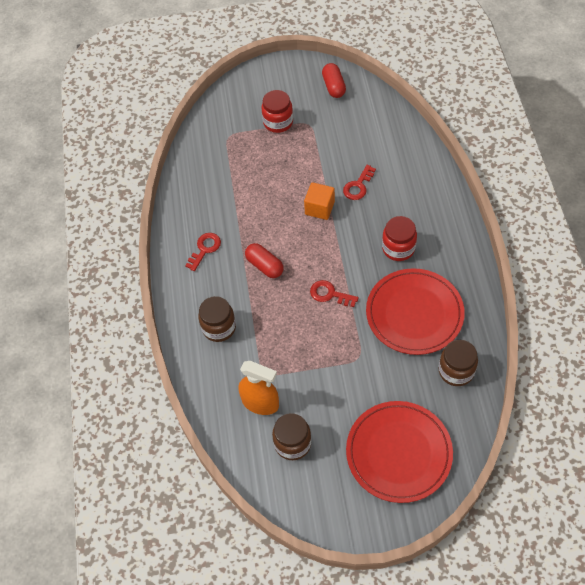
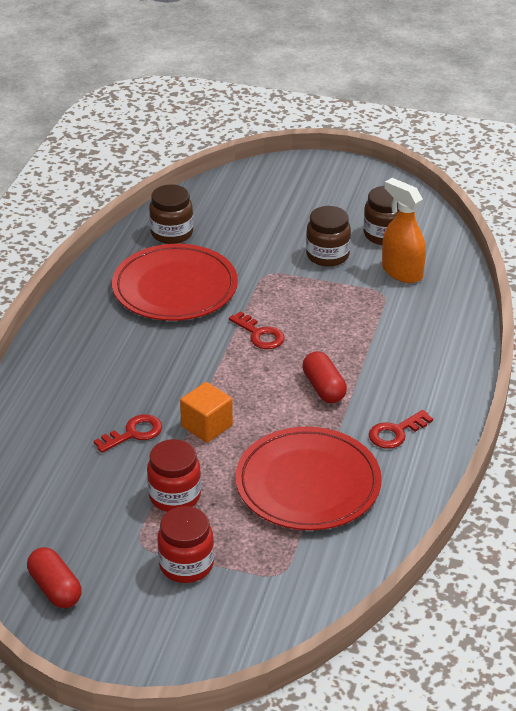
camera: 160 degrees left, 20 degrees down
(219, 327) = (417, 347): brown jar -> brown jar (327, 255)
(333, 86) = (55, 588): red capsule -> red capsule turned 45 degrees counterclockwise
(398, 248) = (140, 350): red jar -> red jar (175, 496)
(398, 453) = (280, 199): red plate -> red plate (308, 484)

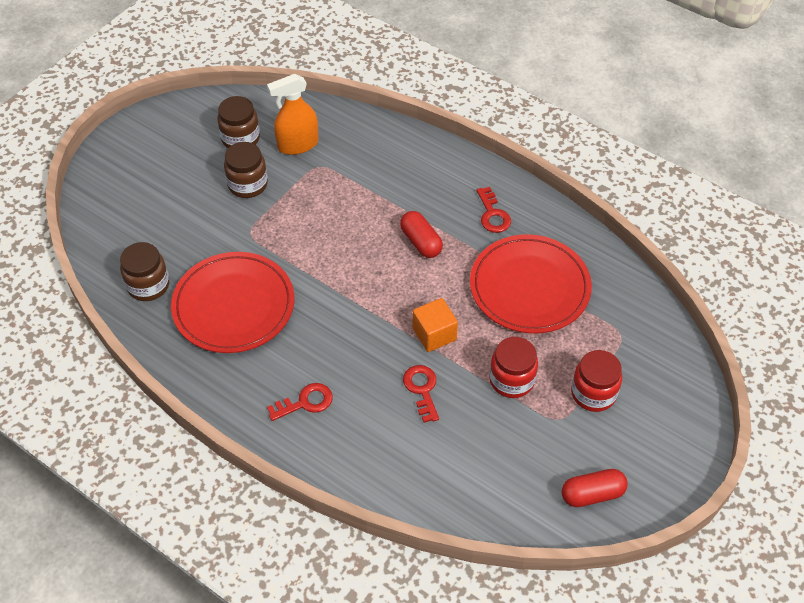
camera: 70 degrees left, 15 degrees up
(260, 334) = (332, 263): red key -> red key (305, 402)
(323, 388) = (421, 242): red capsule -> red capsule turned 60 degrees clockwise

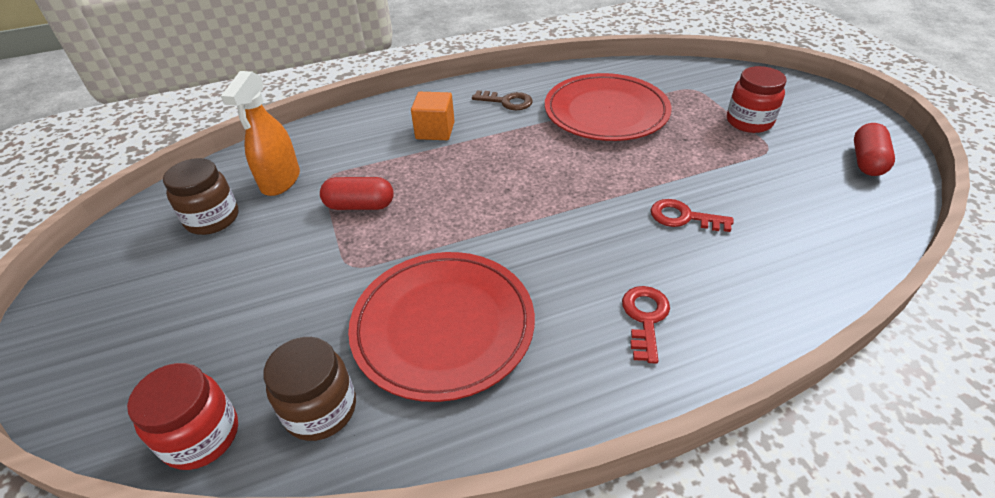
camera: 55 degrees left, 10 degrees down
(248, 184) = (282, 239): brown jar -> none
(421, 242) = (496, 150): red capsule -> red capsule (360, 205)
(434, 334) = (617, 183): orange cube -> orange cube (435, 131)
(493, 215) = (507, 102): red key -> brown key
(511, 380) = (707, 158): red jar -> red jar (202, 436)

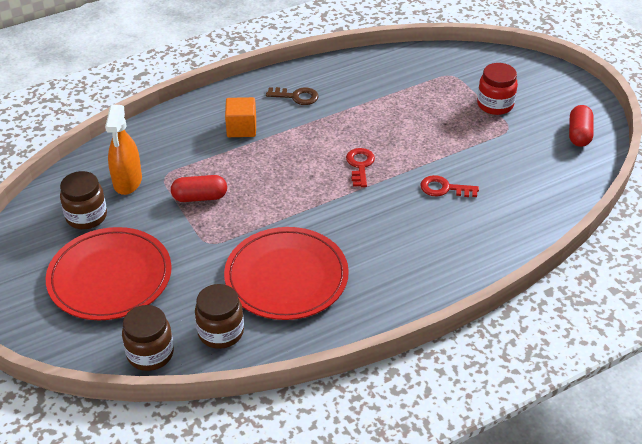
camera: 10 degrees left, 0 degrees up
(202, 436) = (150, 354): red jar -> brown jar
(606, 112) = (381, 102): red plate -> red plate (110, 277)
(645, 318) = (420, 260): red key -> red key (360, 165)

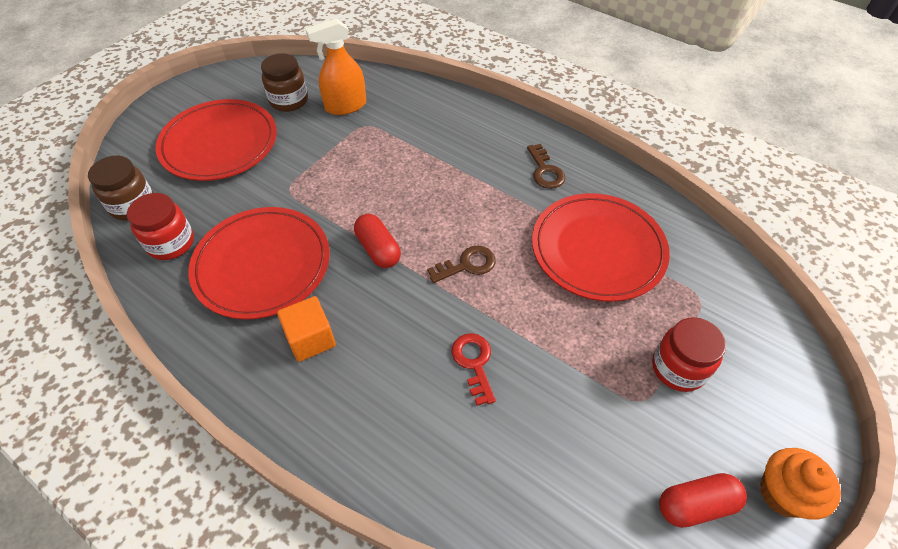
camera: 65 degrees right, 10 degrees up
(200, 197) = (348, 159): red capsule -> red capsule (378, 249)
(221, 332) = (171, 243): brown jar -> red jar
(241, 128) = (465, 149): orange cube -> orange cube (311, 339)
(360, 165) = (467, 265): red key -> brown key
(386, 100) = (598, 249): none -> red plate
(586, 102) = (783, 493): none -> orange cupcake

